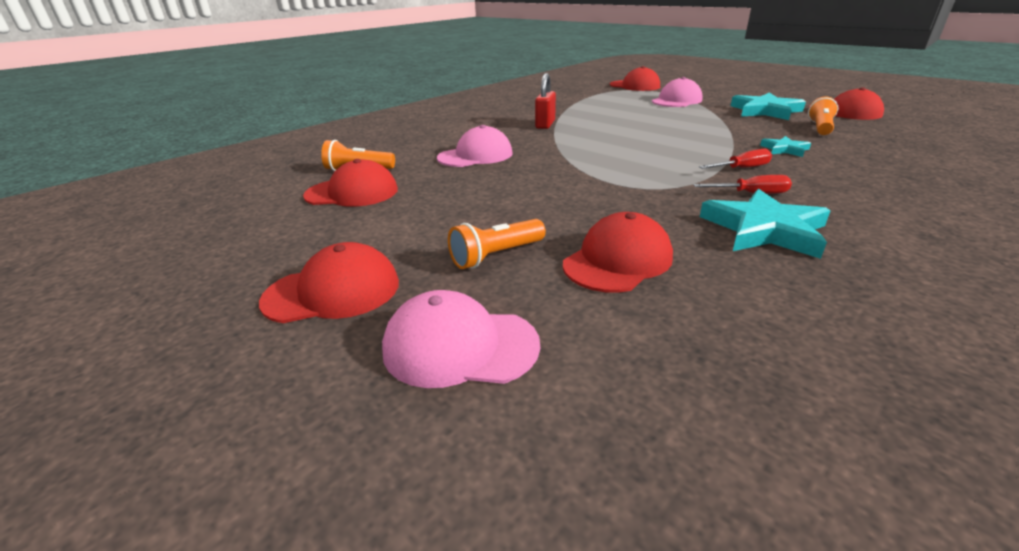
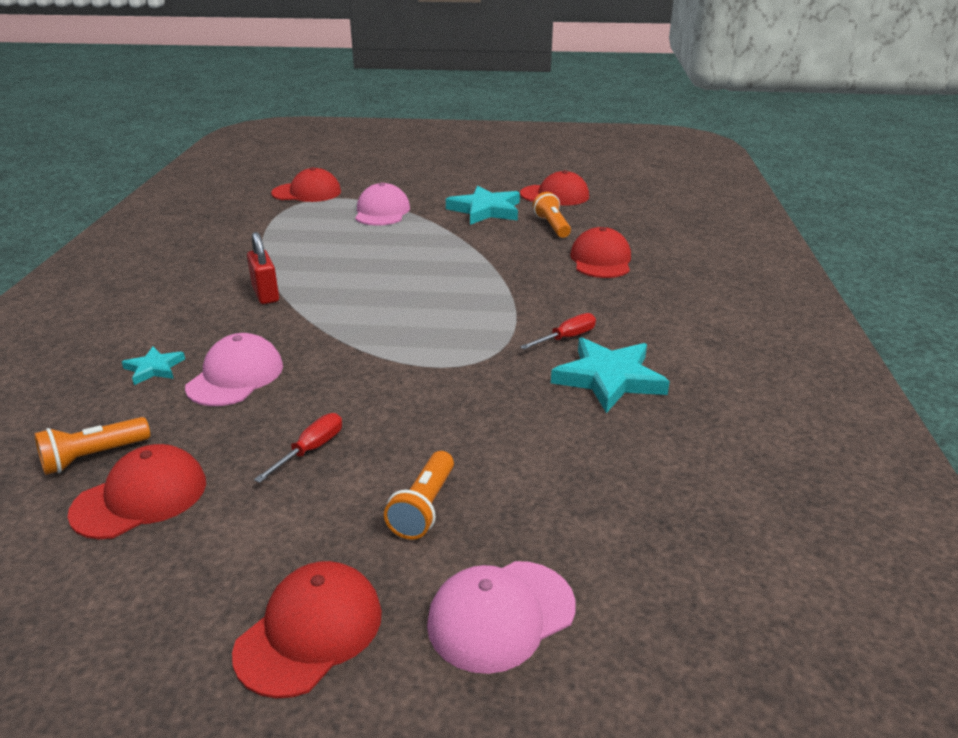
camera: 40 degrees left, 0 degrees up
(618, 260) = (533, 463): red cap -> red cap (601, 260)
(741, 168) = (533, 306): red screwdriver -> red screwdriver (311, 450)
(784, 149) = (547, 267): turquoise star -> turquoise star (154, 368)

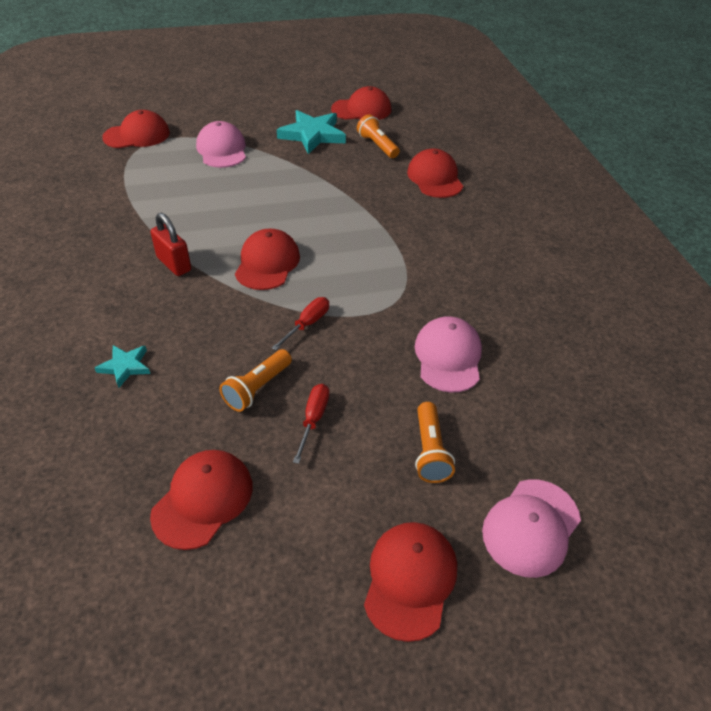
camera: 20 degrees left, 15 degrees up
(93, 457) = (134, 471): orange flashlight -> orange flashlight (257, 388)
(235, 376) = (204, 359): pink cap -> pink cap (448, 357)
(361, 307) = (267, 263): none -> red cap
(566, 338) = (449, 265): red screwdriver -> red screwdriver (307, 324)
(609, 379) = (499, 299): turquoise star -> none

